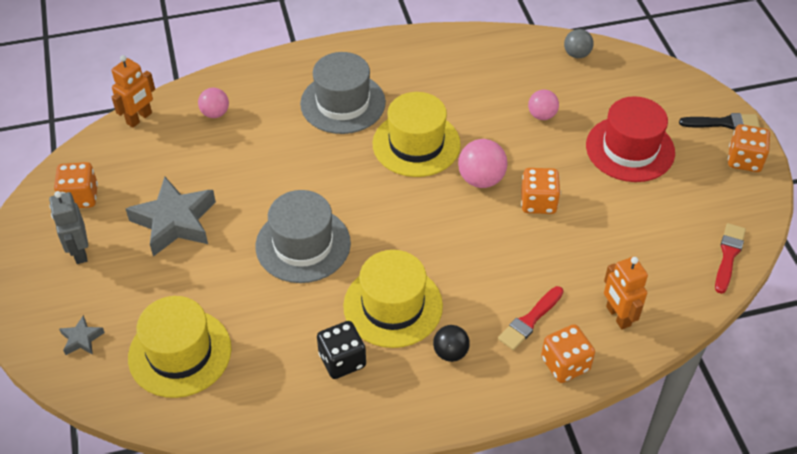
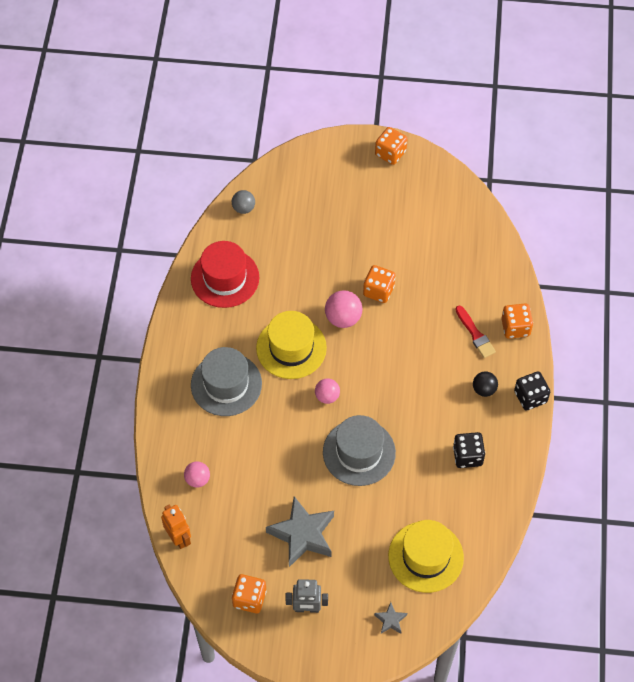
camera: 70 degrees left, 10 degrees up
(393, 306) = (434, 411): yellow hat -> none
(464, 411) = (530, 397): none -> black dice
(542, 115) = (297, 256): pink ball -> pink ball (327, 396)
(618, 316) = (490, 283): orange robot -> none
(630, 149) = (352, 215): red hat -> red hat (225, 278)
(723, 123) = (352, 149): black brush -> none
(728, 255) = (466, 201): red brush -> none

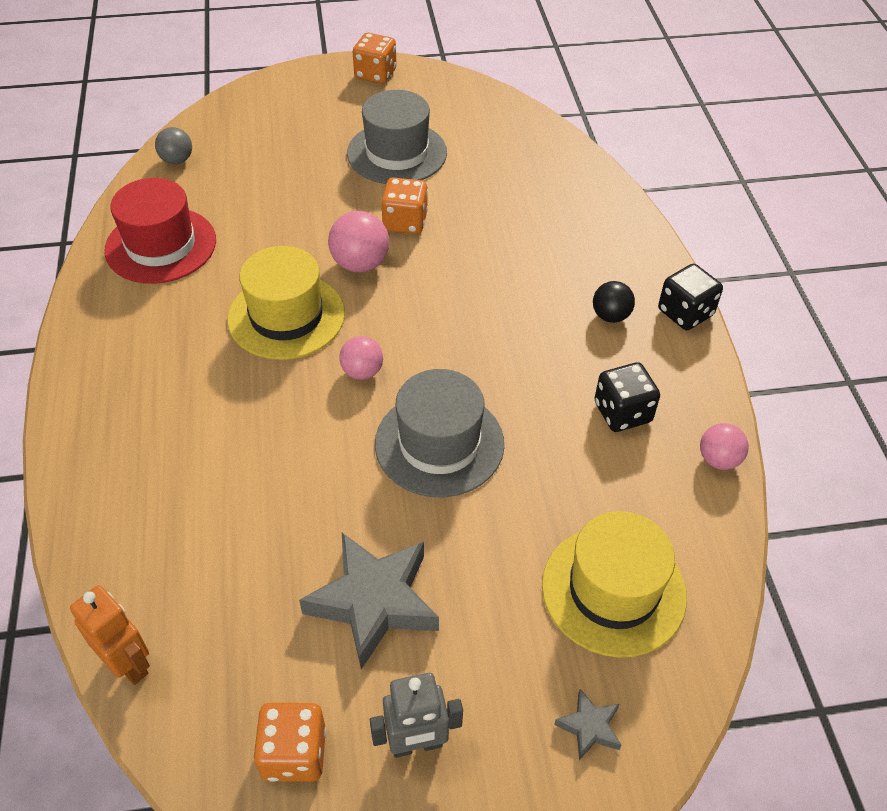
camera: 15 degrees left, 10 degrees down
(197, 479) = (154, 547): pink ball -> pink ball (718, 460)
(226, 384) = (185, 386): grey hat -> grey hat (397, 153)
(475, 334) = (568, 249): red brush -> none
(515, 327) = (624, 231): orange dice -> none

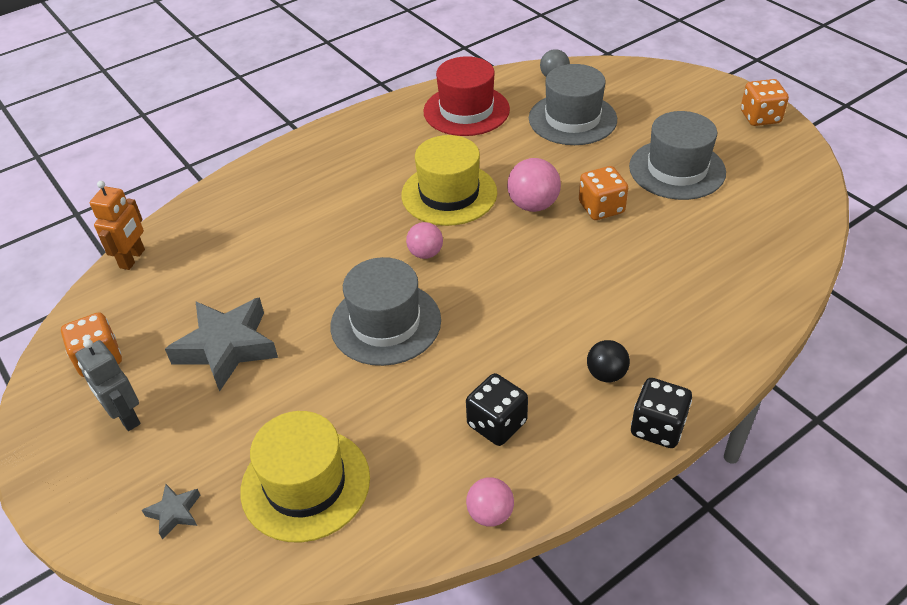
camera: 65 degrees right, 5 degrees down
(258, 179) = (572, 119): none -> grey hat

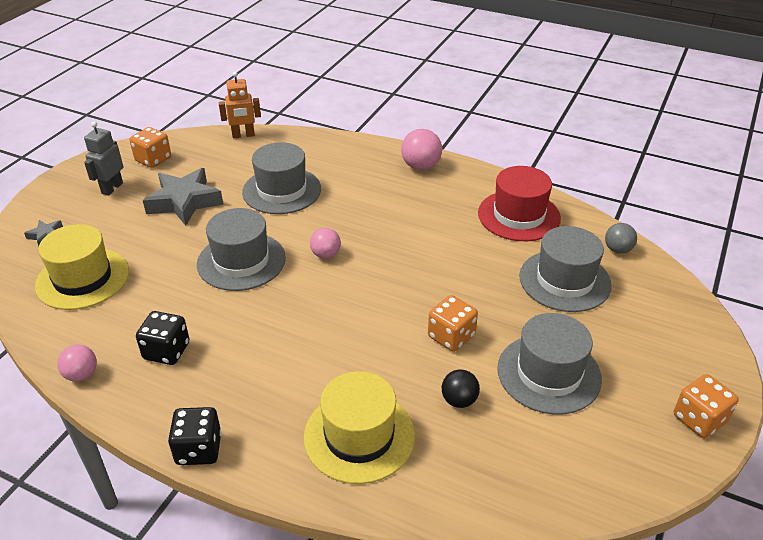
camera: 60 degrees right, 5 degrees down
(282, 256) = (282, 190): none -> grey hat
(449, 194) = (403, 243): yellow hat -> yellow hat (359, 436)
(533, 205) = (424, 293): pink ball -> pink ball (421, 166)
(606, 374) = (244, 399): black ball -> black ball (459, 400)

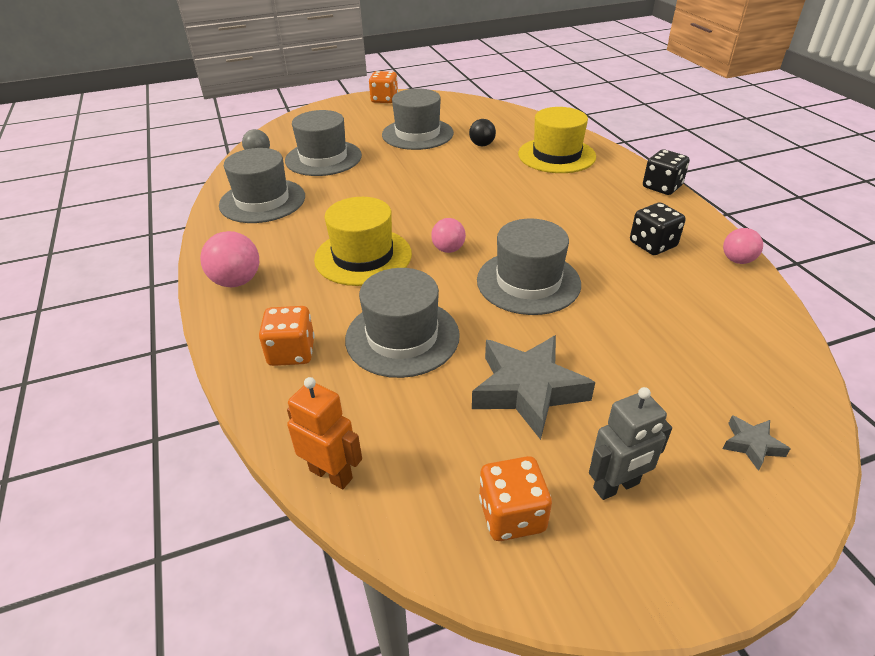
camera: 135 degrees left, 0 degrees up
(82, 278) = (712, 349): yellow hat -> yellow hat (363, 256)
(451, 336) = (440, 166): orange dice -> orange dice (291, 352)
(519, 215) = (262, 201): red hat -> grey hat

